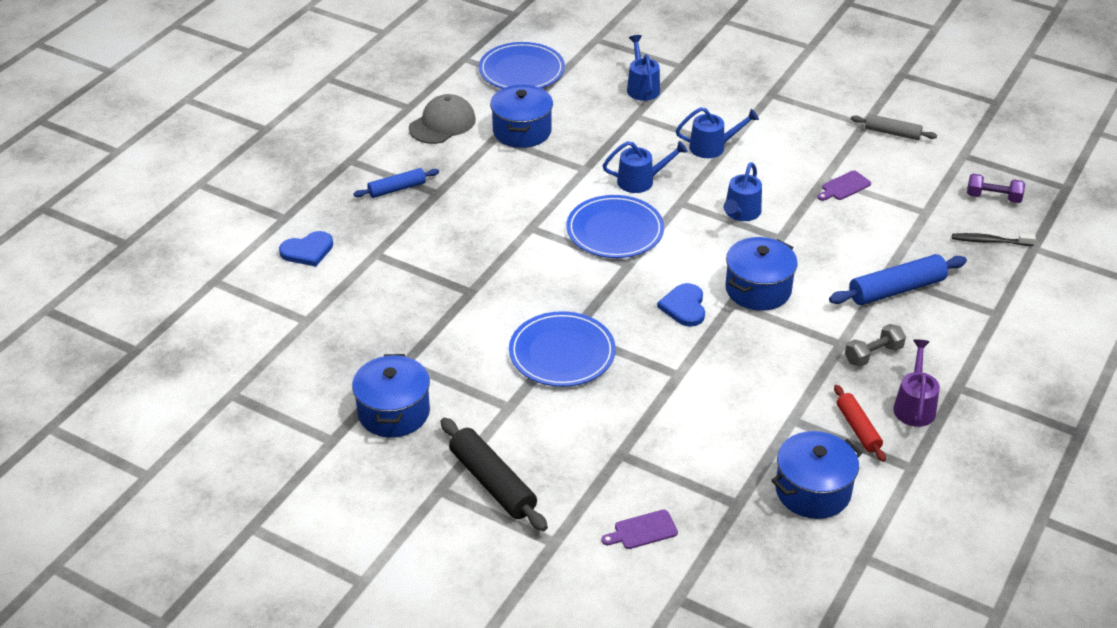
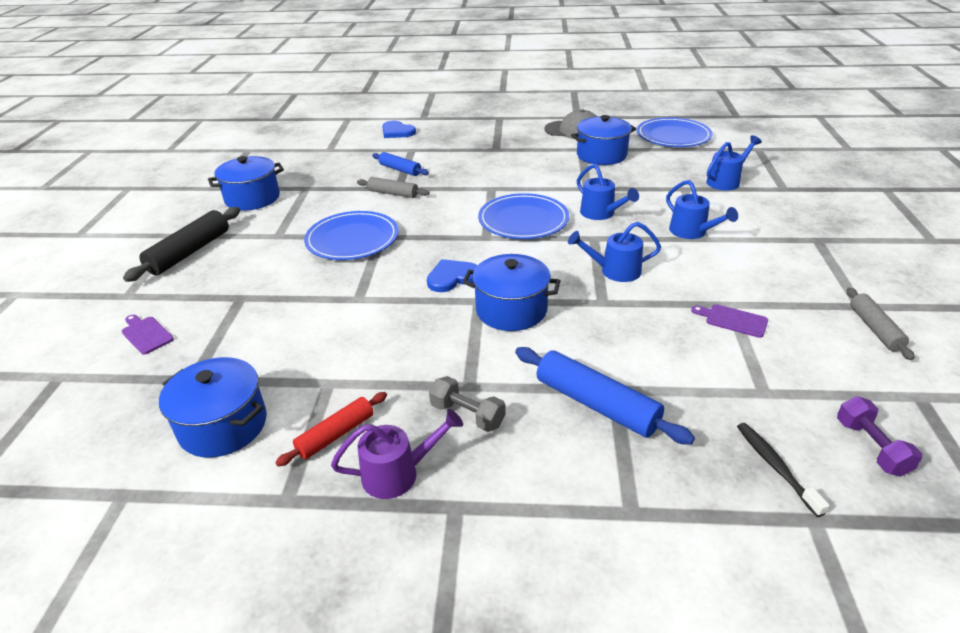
camera: 65 degrees right, 5 degrees down
(397, 189) = (486, 137): blue rolling pin -> blue rolling pin (400, 170)
(481, 299) = (393, 193): none -> grey rolling pin

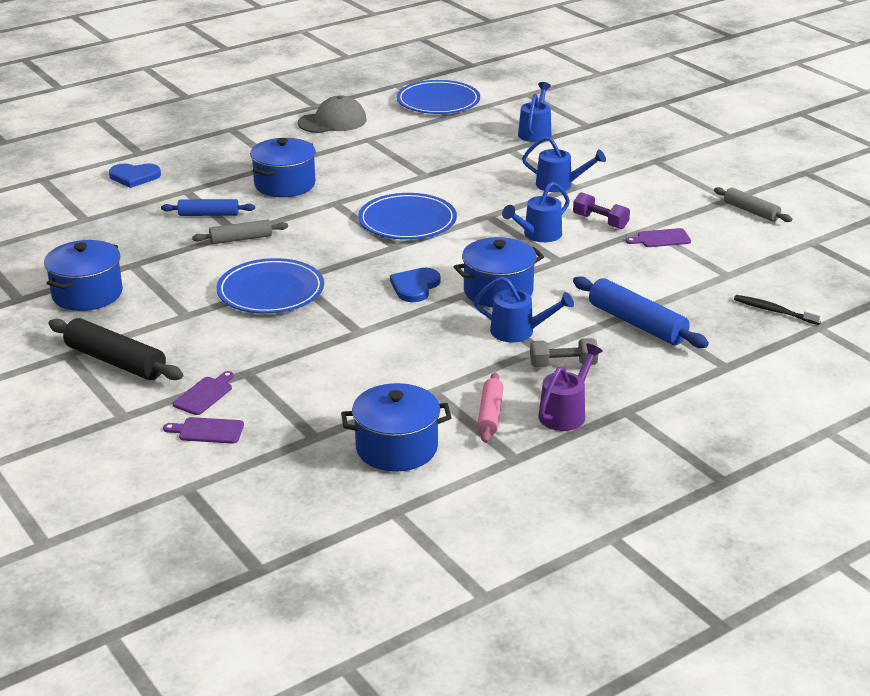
camera: 40 degrees left, 5 degrees down
(189, 252) = (115, 361): black rolling pin -> black rolling pin turned 45 degrees counterclockwise
(191, 303) = (204, 394): none -> purple cutting board
(336, 435) = (490, 414): red rolling pin -> pink rolling pin
(596, 404) = (637, 323): blue rolling pin -> blue rolling pin turned 45 degrees clockwise
(601, 155) = (396, 140): blue pot -> blue pot (284, 184)
(601, 214) = (467, 193): blue watering can -> blue watering can (519, 332)
(871, 447) = (811, 280): purple dumbbell -> purple dumbbell (600, 221)

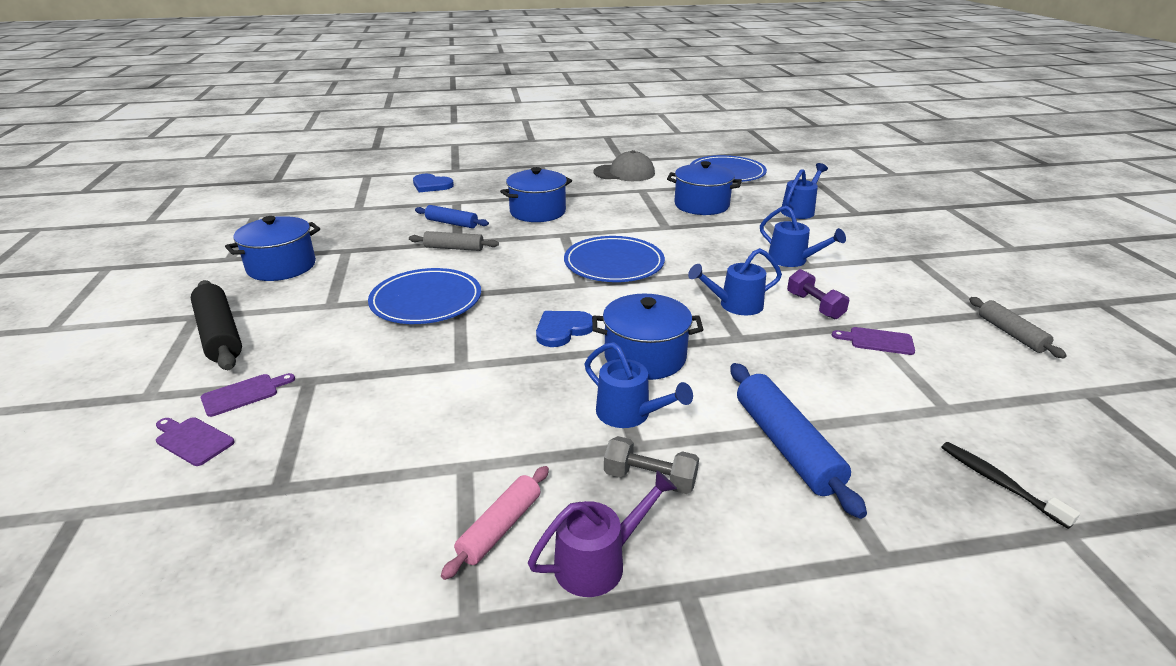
camera: 25 degrees right, 0 degrees up
(396, 448) = (345, 540): blue pot -> blue pot (701, 205)

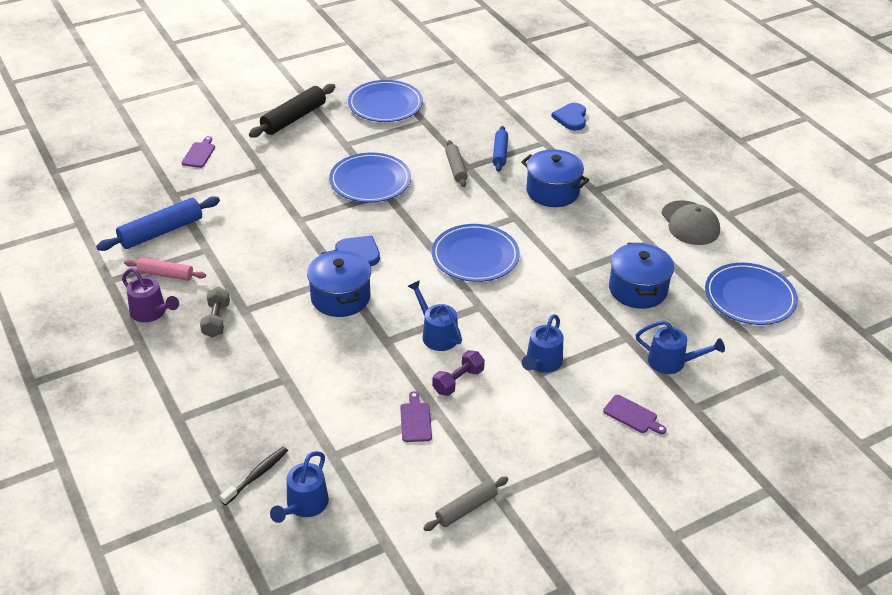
camera: 70 degrees right, 10 degrees up
(244, 394) = (241, 152): purple cutting board -> purple cutting board (632, 415)
(281, 266) = (385, 104): blue pot -> blue plate
(630, 414) = (273, 302): blue watering can -> blue watering can (304, 506)
(786, 445) = (264, 374): blue rolling pin -> blue rolling pin (161, 232)

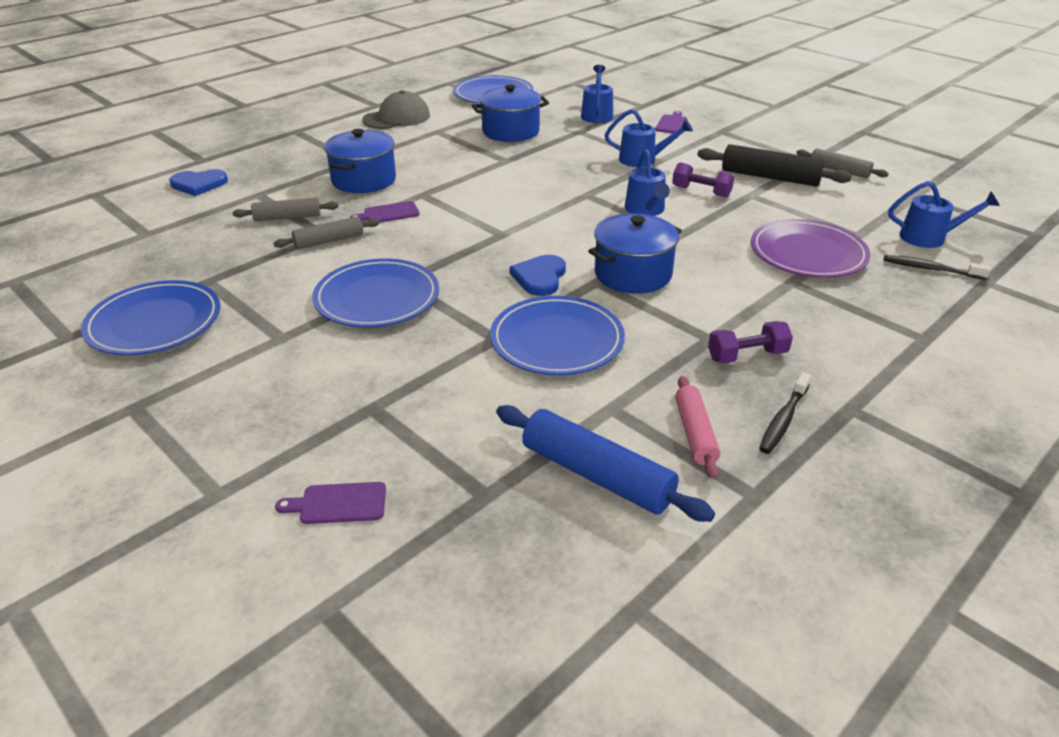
camera: 105 degrees left, 5 degrees down
(152, 313) = (783, 420): purple watering can -> black toothbrush
(216, 320) = (747, 356): grey dumbbell -> purple dumbbell
(293, 118) = (198, 411): black rolling pin -> black rolling pin (770, 177)
(320, 407) = (808, 253): none -> purple plate
(415, 420) = (770, 203): purple cutting board -> purple cutting board (388, 213)
(436, 334) = (646, 210): blue watering can -> blue watering can turned 45 degrees counterclockwise
(475, 256) = (505, 207): blue plate -> blue plate (557, 340)
(500, 153) = (287, 217): blue rolling pin -> grey rolling pin

